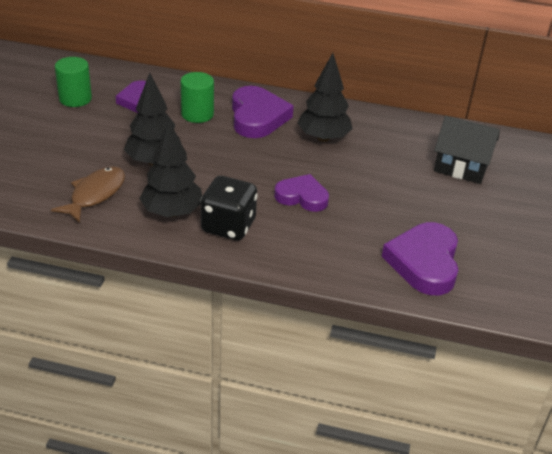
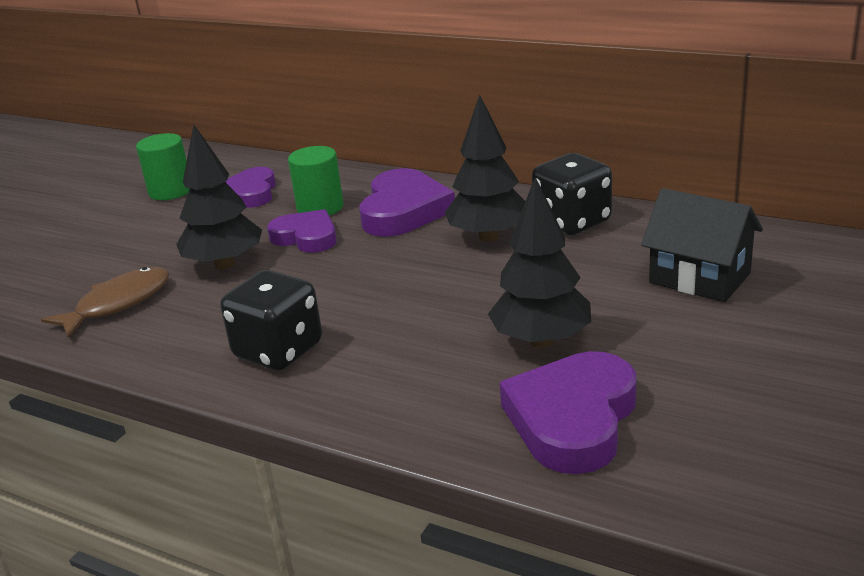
camera: 20 degrees right, 10 degrees down
(172, 212) = (208, 329): black tree -> black tree (541, 340)
(302, 197) = (414, 314): purple heart -> purple heart (306, 237)
(371, 126) = (572, 222): none -> black dice

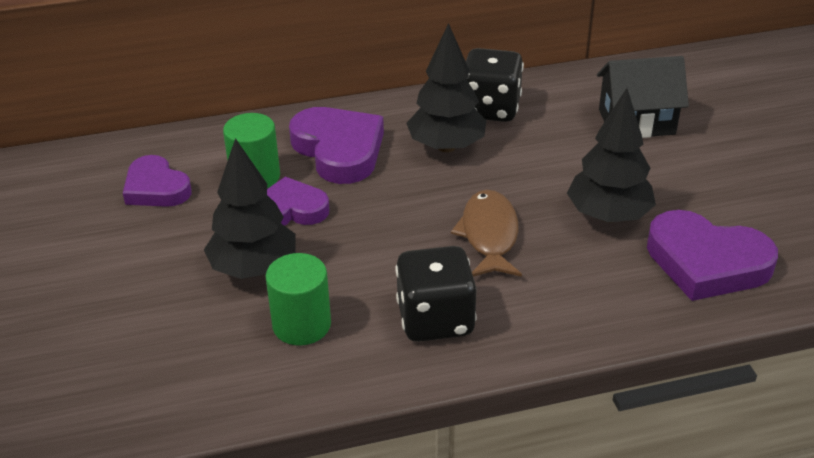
camera: 45 degrees left, 10 degrees up
(118, 304) = (212, 354): brown fish -> brown fish (489, 235)
(170, 191) = (57, 220): green cylinder -> green cylinder (301, 325)
(572, 419) = (706, 262): purple heart -> purple heart turned 45 degrees counterclockwise

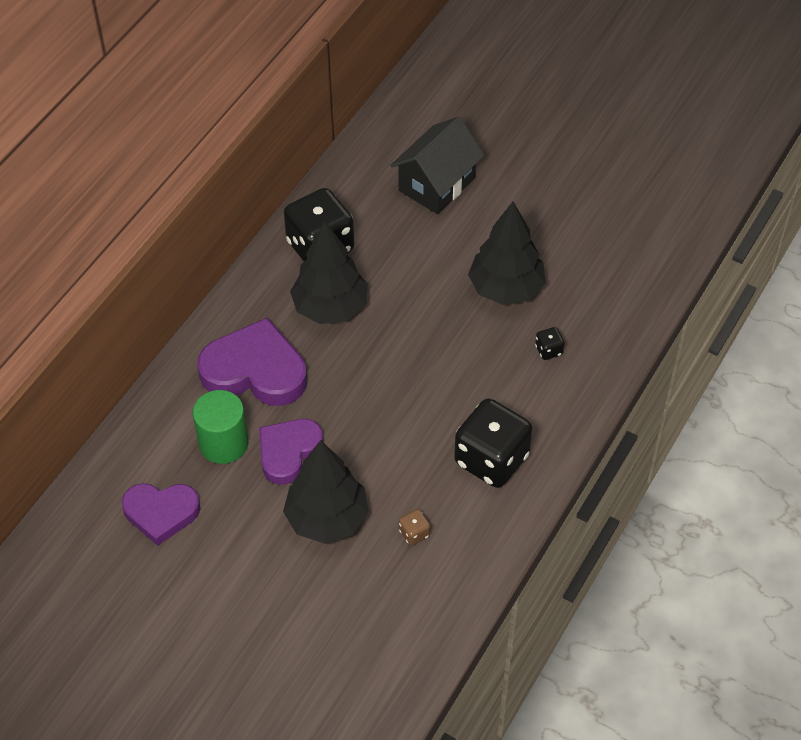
camera: 45 degrees left, 15 degrees up
(301, 325) = (414, 533): green cylinder -> brown dice
(489, 235) = (449, 365): brown fish -> none
(591, 278) = (548, 350): none -> black dice
(706, 262) = (602, 282): purple heart -> none

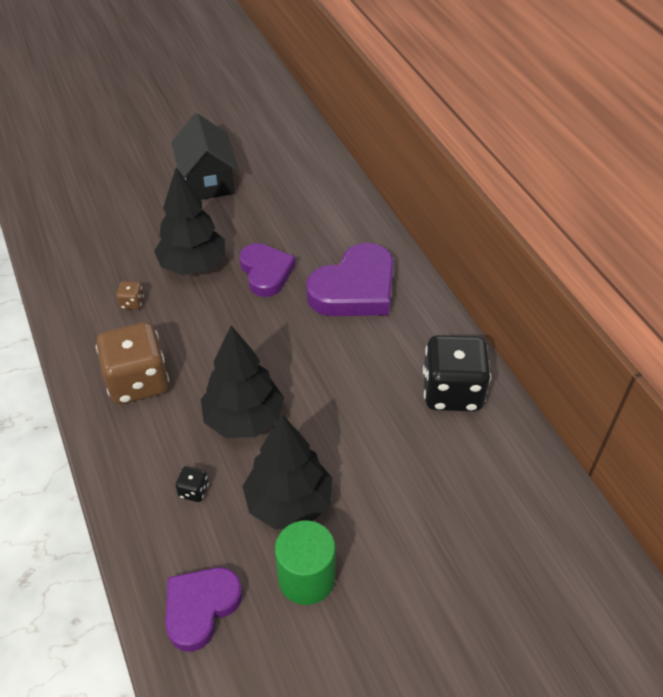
camera: 125 degrees right, 5 degrees down
(161, 513) = (282, 194): purple heart -> purple heart (201, 607)
(223, 443) = (307, 244): green cylinder -> green cylinder (306, 578)
(330, 307) = (378, 363): black tree -> black tree (244, 419)
(437, 184) = (466, 529): black house -> black house (208, 181)
(491, 459) = (138, 382): black dice -> brown dice

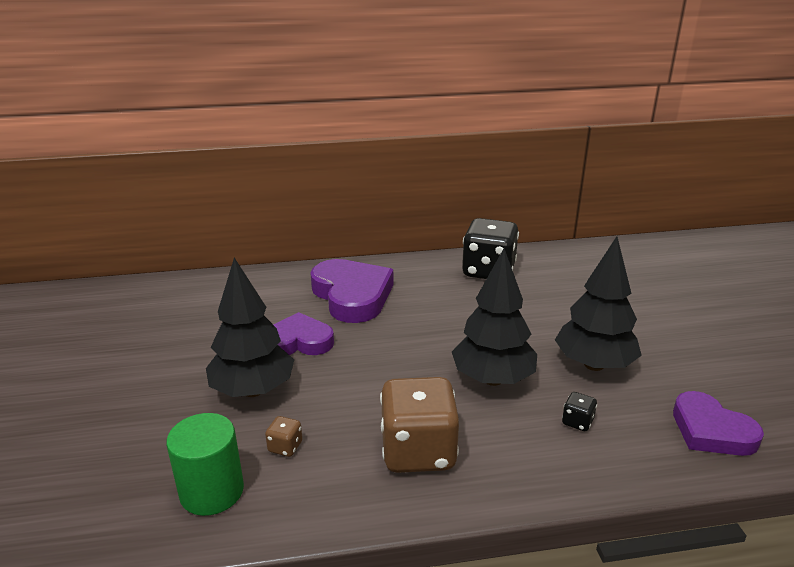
camera: 75 degrees left, 20 degrees down
(208, 181) = (113, 364): black house -> none
(306, 578) = (670, 365): green cylinder -> green cylinder (212, 491)

